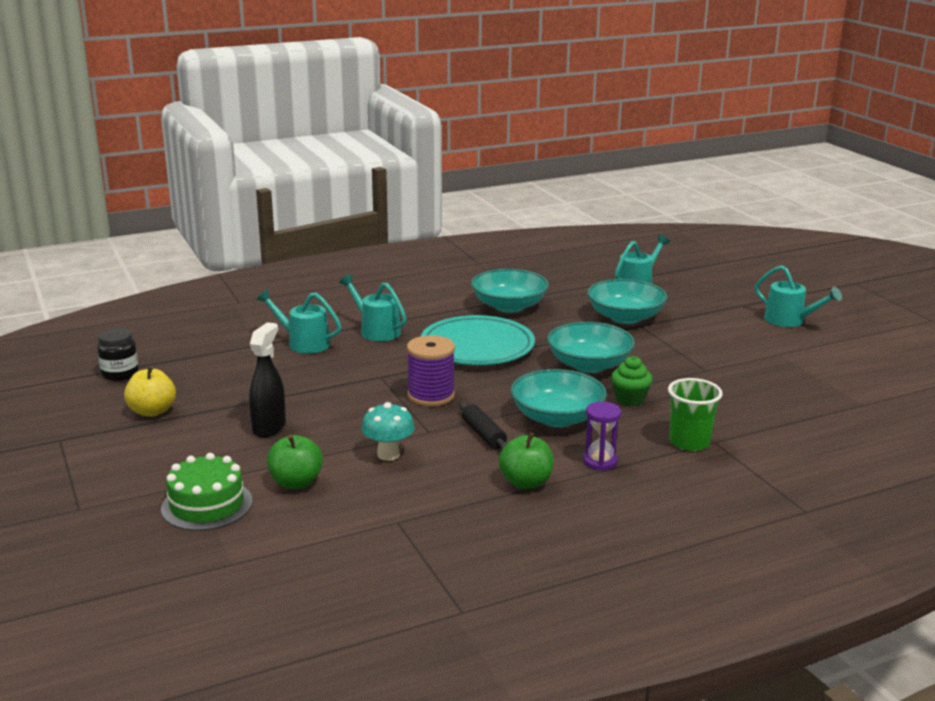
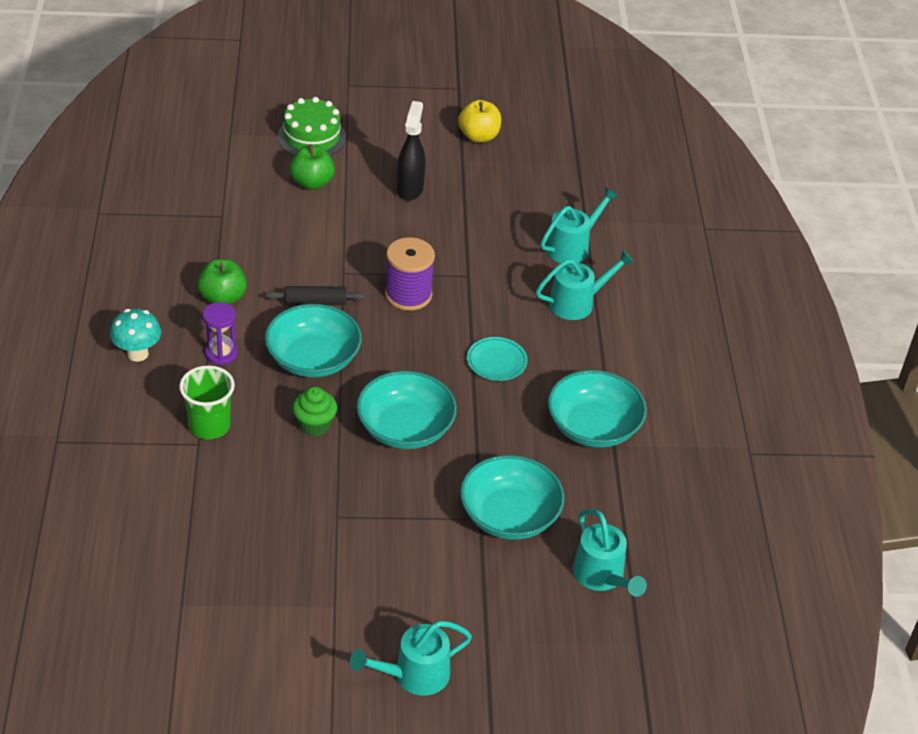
camera: 110 degrees right, 20 degrees up
(120, 374) = (563, 131): black jar -> none
(269, 427) = (410, 189): black spray bottle -> black spray bottle turned 120 degrees counterclockwise
(388, 455) = (320, 239): turquoise mushroom -> turquoise mushroom (137, 354)
(477, 347) = (496, 361): turquoise plate -> turquoise plate, size x0.47

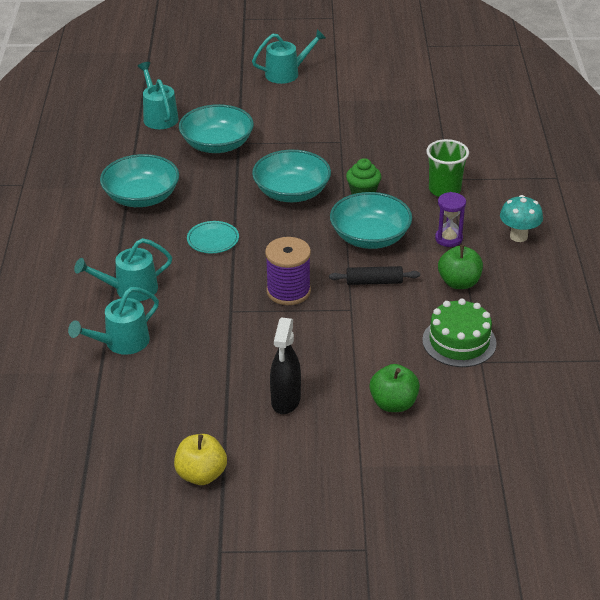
camera: 175 degrees left, 5 degrees down
(312, 137) = (402, 464): green cake -> green cake (459, 342)

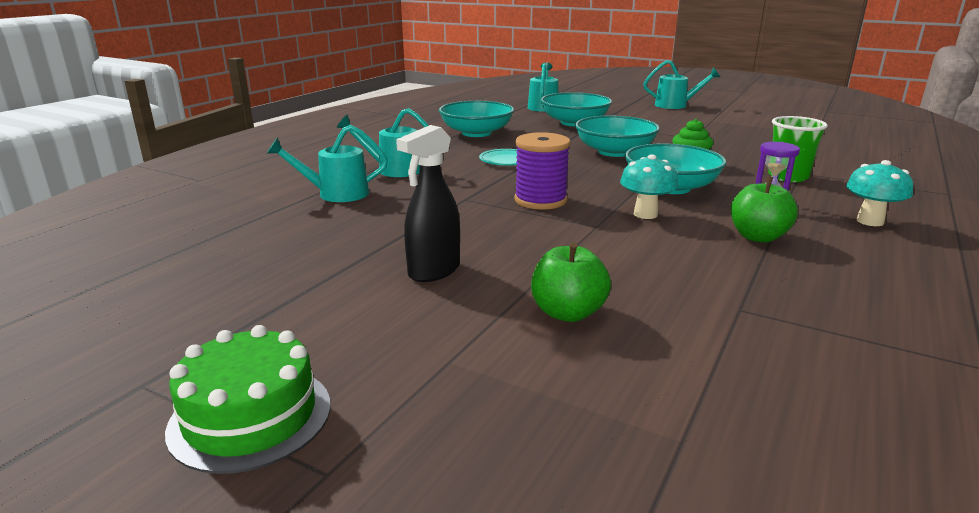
camera: 30 degrees right, 15 degrees down
(201, 475) = (250, 302): yellow apple -> none
(374, 282) = (645, 214): black rolling pin -> turquoise mushroom
(459, 342) = (719, 282): green cake -> green cake (251, 416)

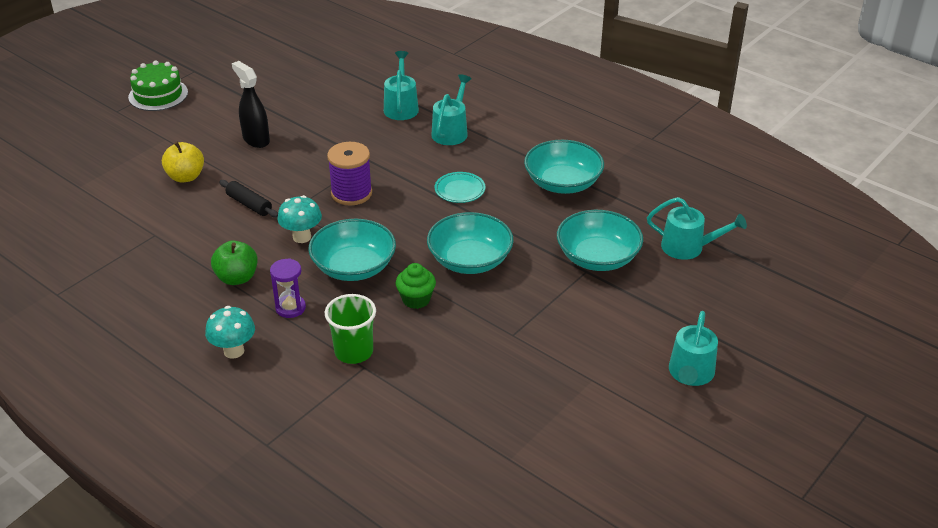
camera: 100 degrees right, 15 degrees up
(568, 313) = (185, 177): green apple -> yellow apple
(605, 251) = (249, 204): none -> black rolling pin

